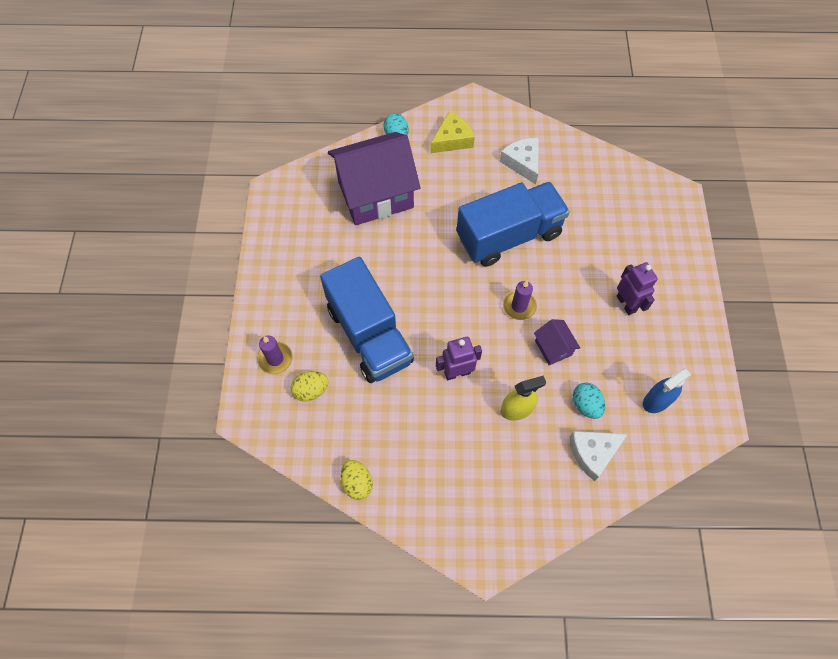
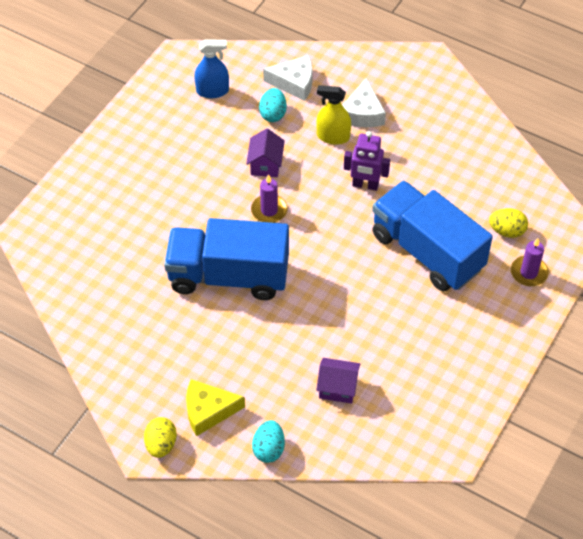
camera: 150 degrees left, 10 degrees down
(357, 483) = (501, 148): yellow egg -> yellow egg (161, 444)
(369, 335) = (427, 251): blue truck -> blue truck turned 45 degrees counterclockwise
(375, 195) = (337, 388): purple house -> purple house, size x0.43
(522, 163) = (152, 344): white cheese -> white cheese (362, 113)
(626, 304) = (170, 167): purple robot -> none

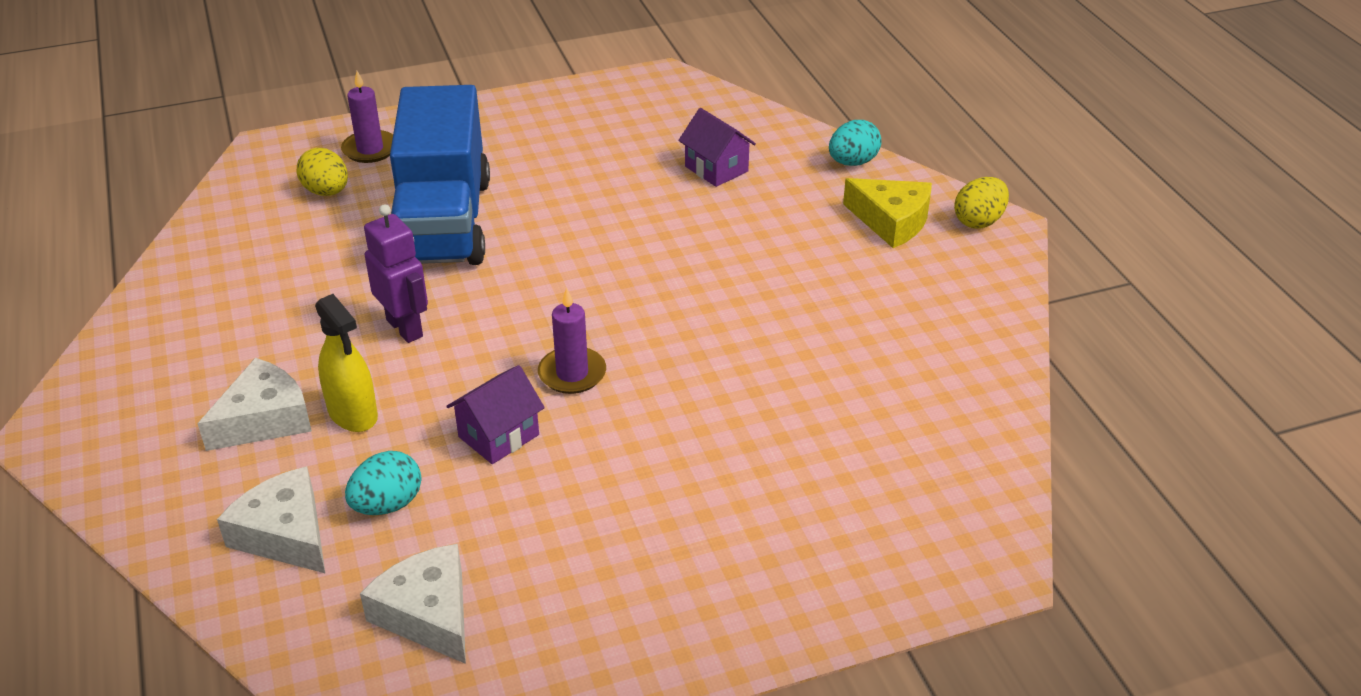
camera: 140 degrees left, 15 degrees down
(212, 91) = (428, 614): blue spray bottle -> white cheese
(228, 276) = (720, 330): blue truck -> none

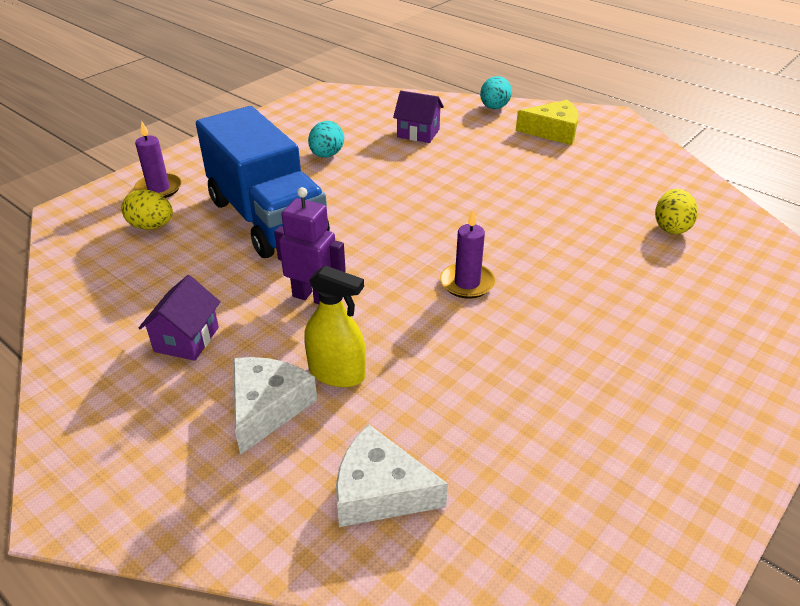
camera: 30 degrees left, 0 degrees up
(387, 504) = (437, 429): turquoise egg -> turquoise egg (326, 155)
(428, 614) = (559, 498): white cheese -> none
(498, 436) = (463, 344): purple house -> purple house (186, 339)
(979, 221) = (598, 118): yellow egg -> yellow egg (671, 227)

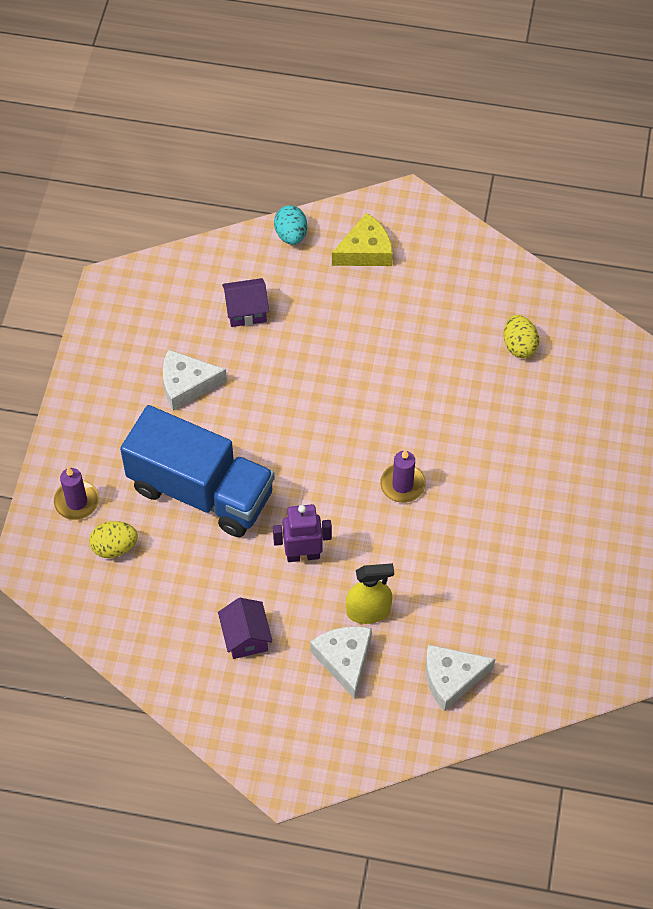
camera: 30 degrees left, 20 degrees up
(326, 155) = (187, 384): turquoise egg -> white cheese

